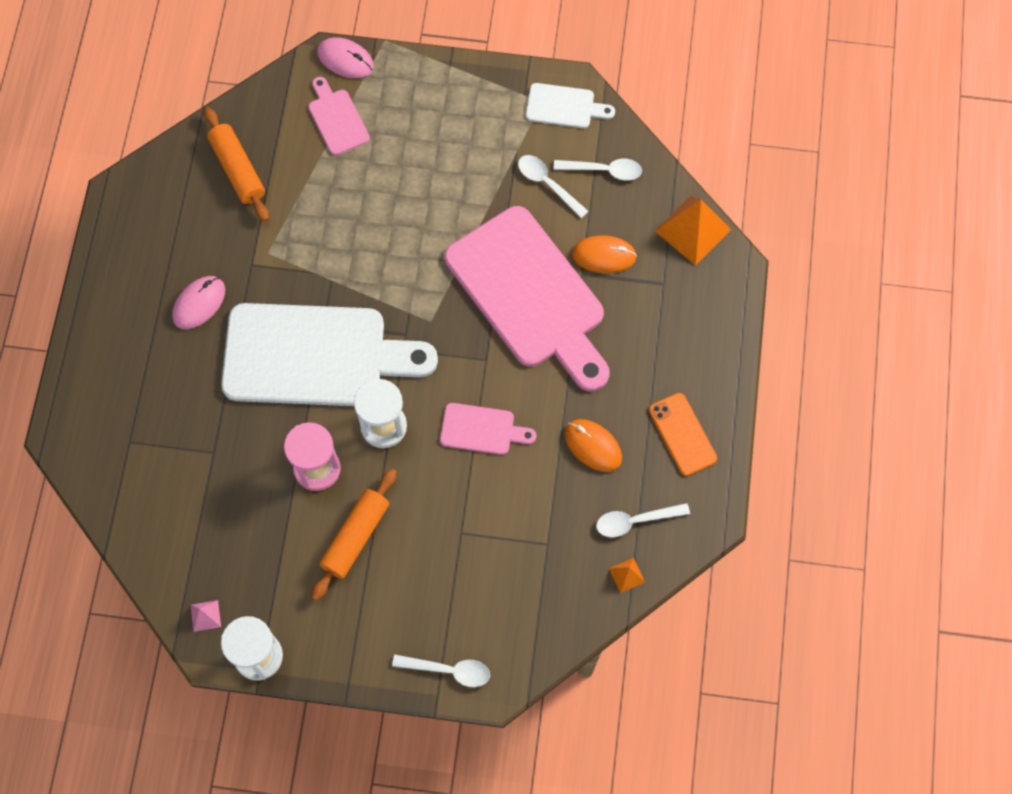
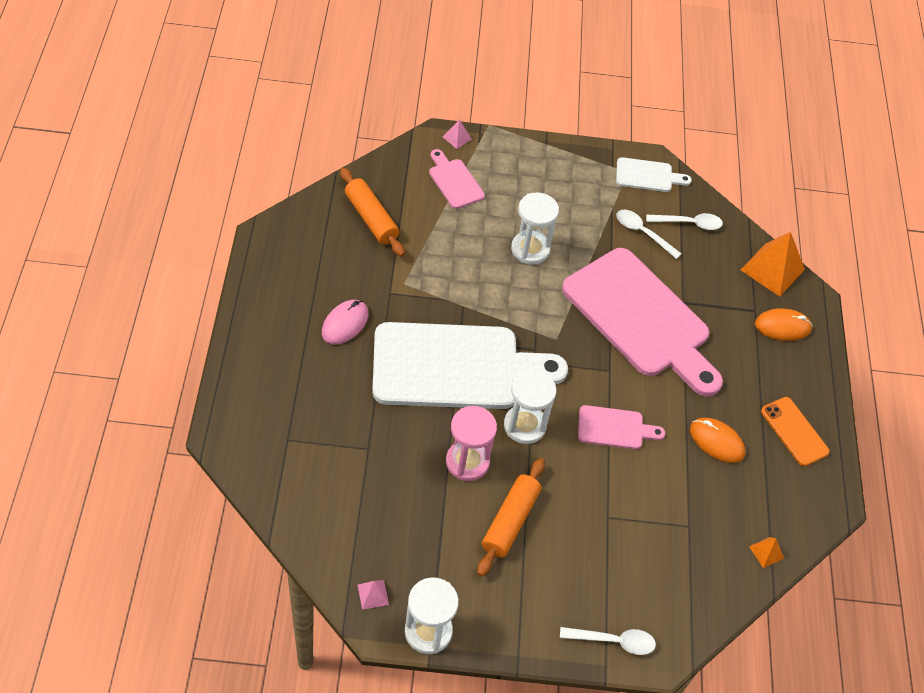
camera: 10 degrees left, 15 degrees down
(345, 59) = (457, 138): pink mouse -> pink pyramid
(414, 207) = (530, 249): none -> white hourglass
(604, 255) = (700, 288): orange mouse -> orange mouse (782, 326)
(635, 521) = (765, 505): white spoon -> none

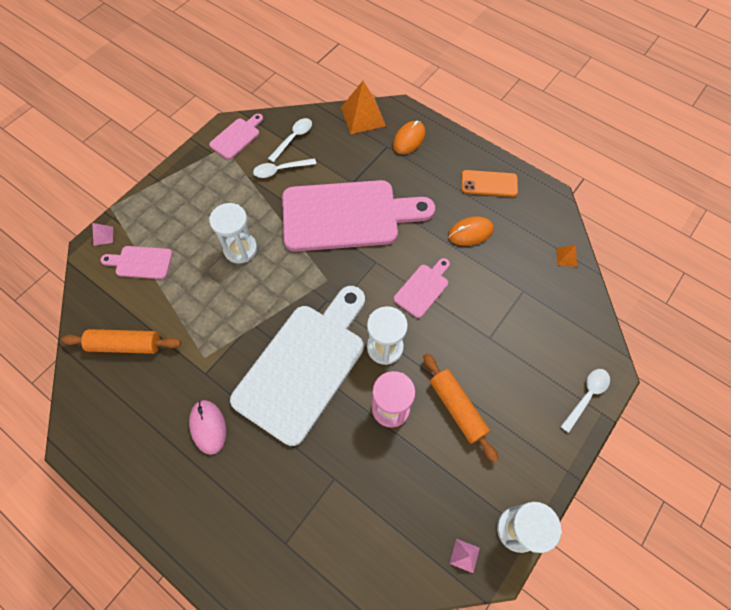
camera: 50 degrees left, 10 degrees up
(647, 175) = (237, 137): white cutting board -> pink cutting board

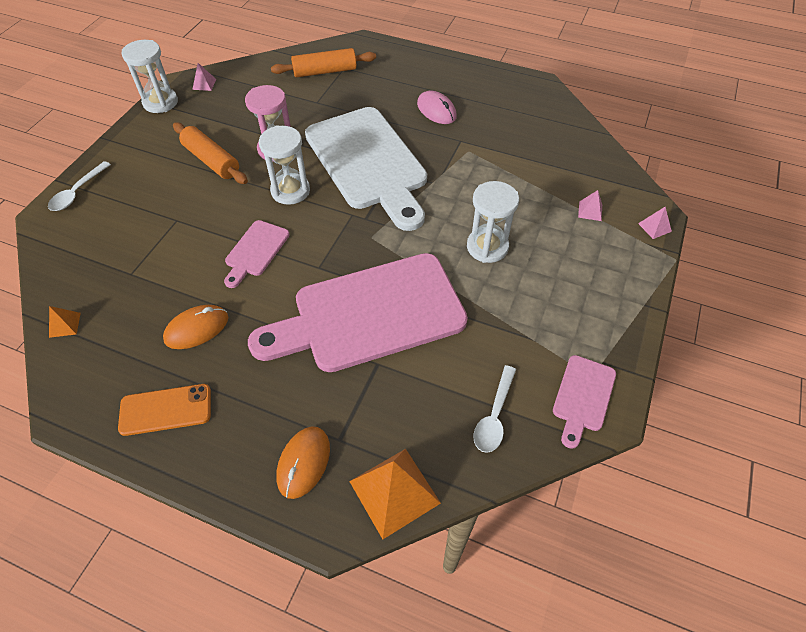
camera: 165 degrees right, 10 degrees down
(125, 345) = (548, 145): orange rolling pin -> orange rolling pin (325, 71)
(141, 262) = (590, 211): pink cutting board -> pink pyramid
(280, 170) = (489, 358): white spoon -> none
(304, 365) = (368, 163): white cutting board -> white cutting board turned 45 degrees counterclockwise

